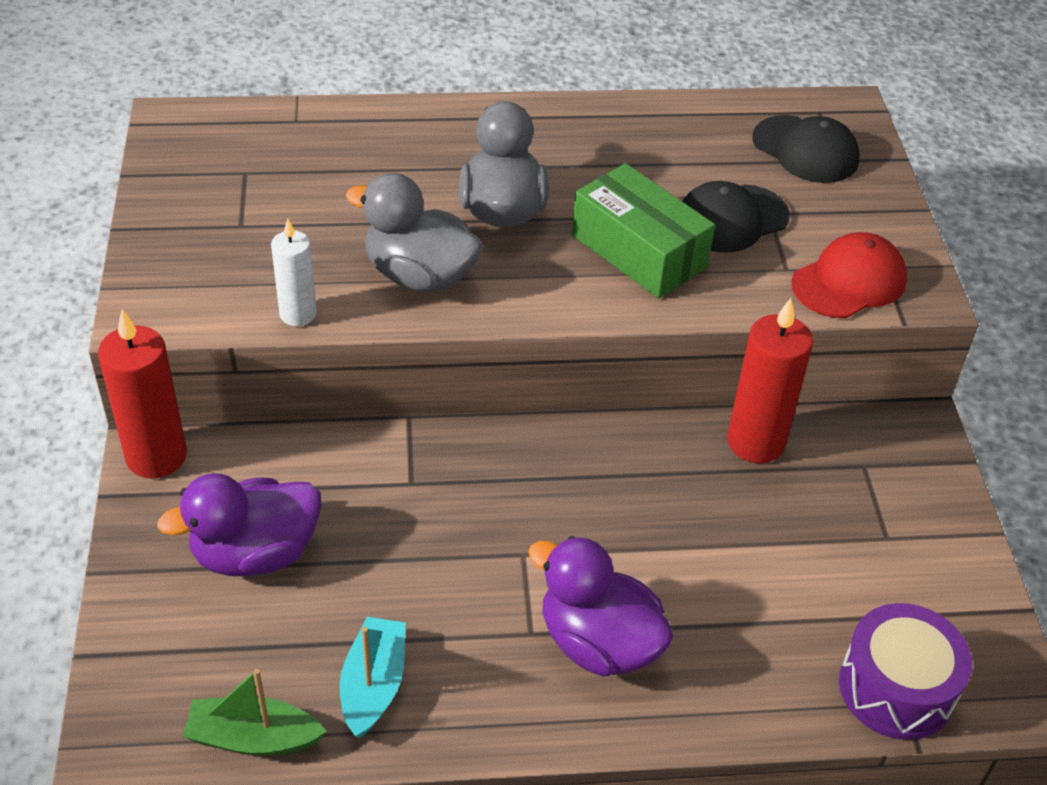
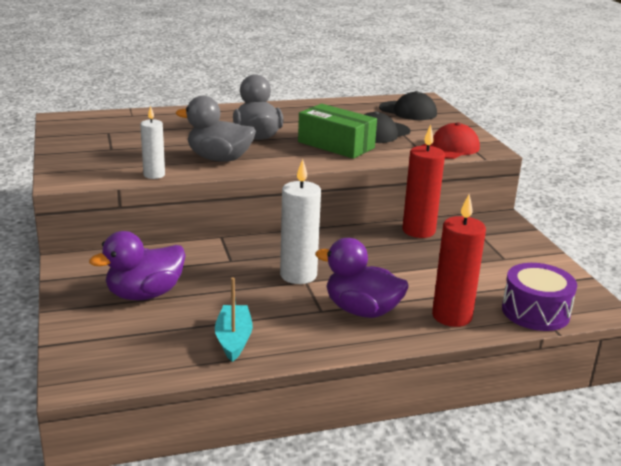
camera: 10 degrees left, 20 degrees down
(156, 456) = (73, 262): red candle -> red candle (452, 316)
(253, 738) = (165, 368): green boat -> none
(515, 537) = (298, 275): none -> white candle

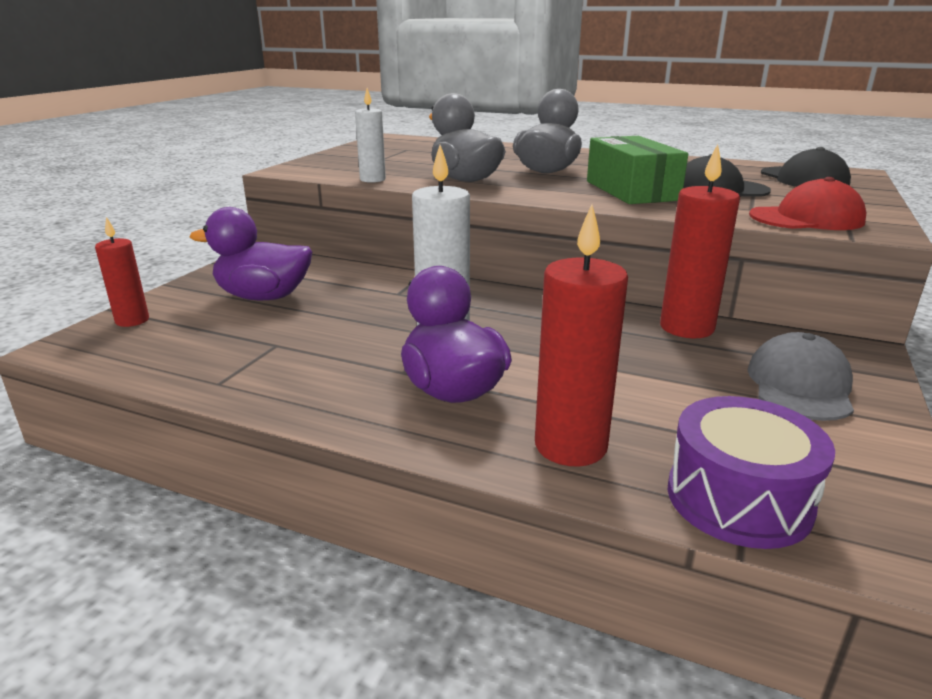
camera: 40 degrees right, 0 degrees up
(83, 346) = (132, 320): none -> red candle
(234, 339) = (258, 365): turquoise boat -> none
(500, 248) = (799, 385): none -> grey cap

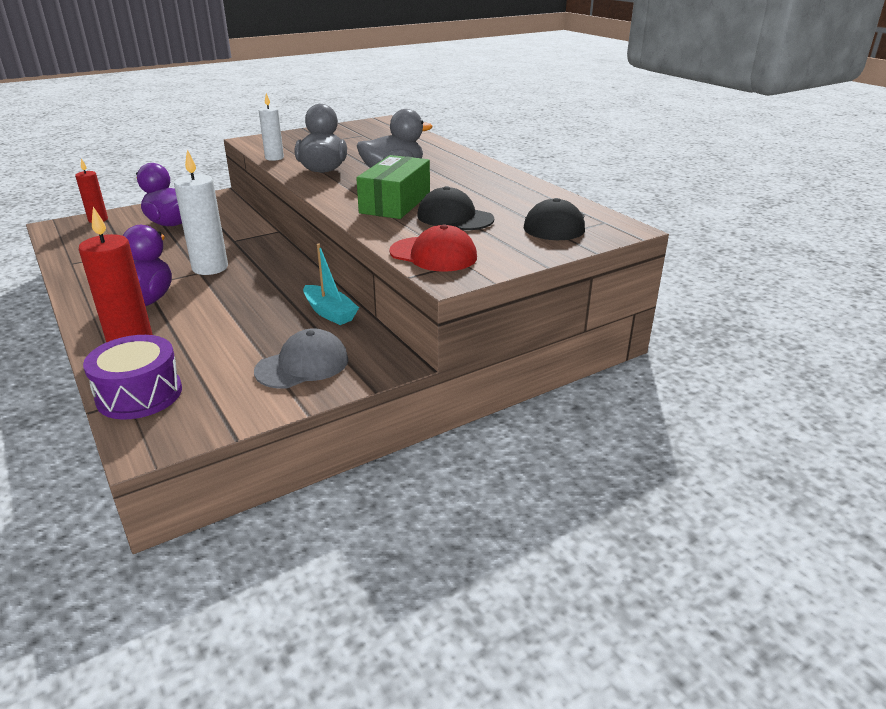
camera: 35 degrees right, 5 degrees up
(686, 328) = (329, 313): red candle -> turquoise boat

